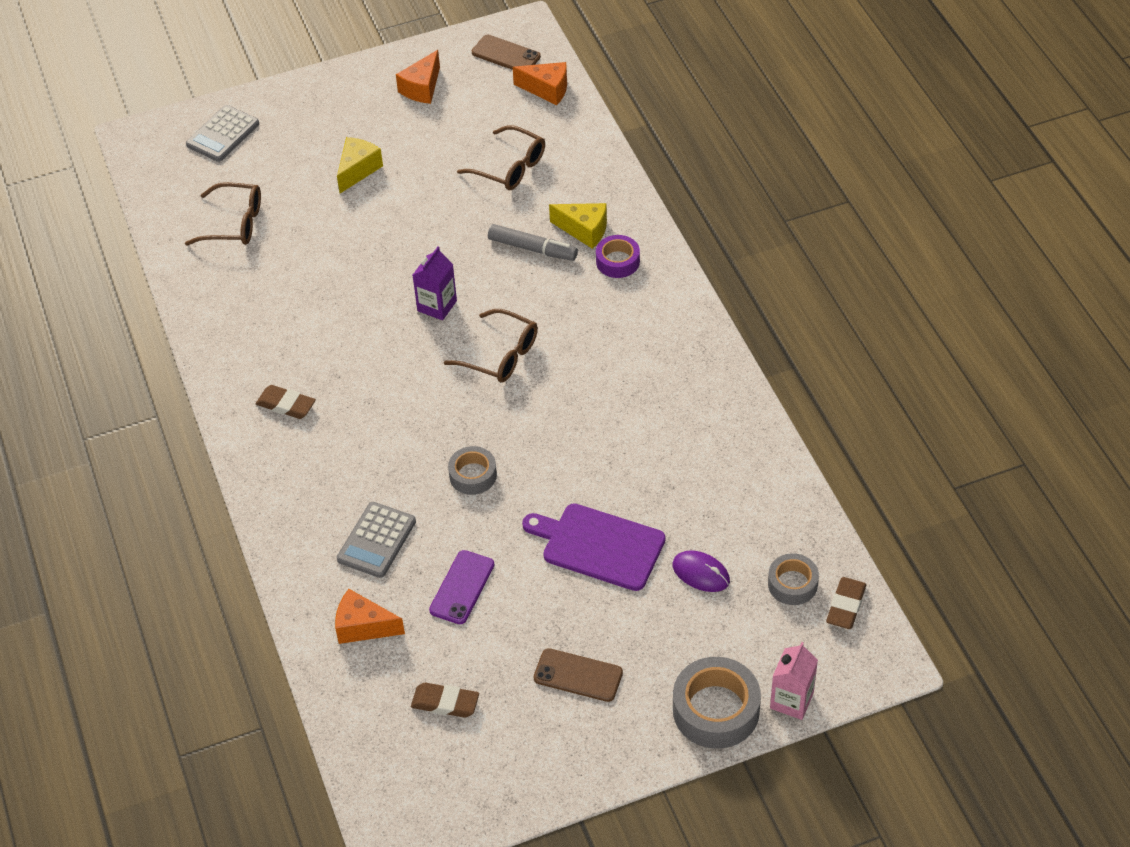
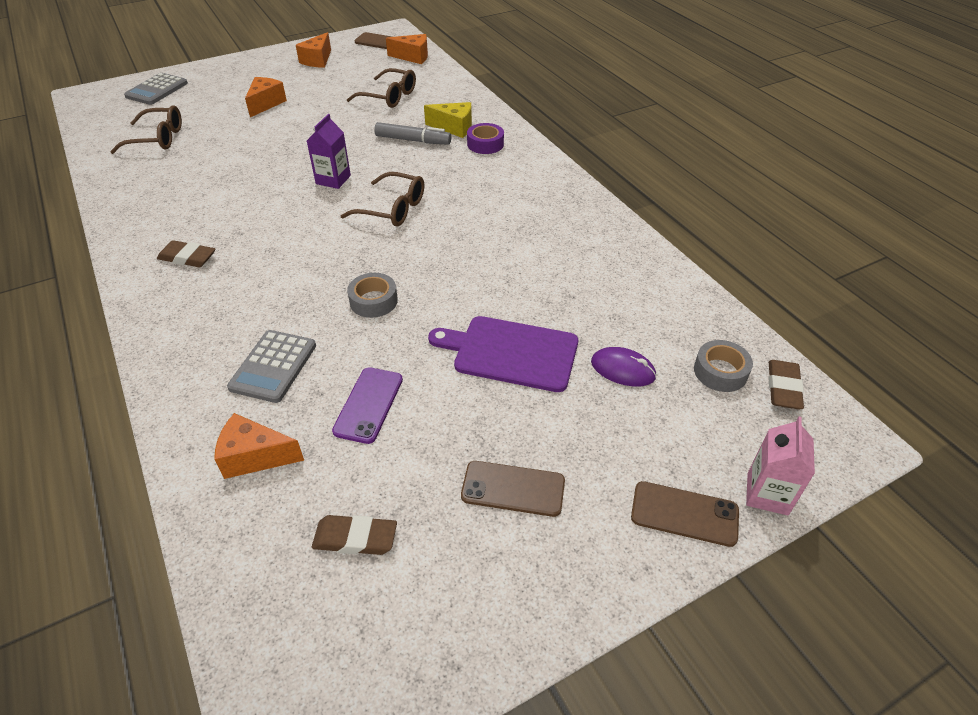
camera: 10 degrees left, 5 degrees down
(358, 170) = (266, 104): yellow cheese -> orange cheese
(716, 710) = (684, 514): grey tape -> brown phone

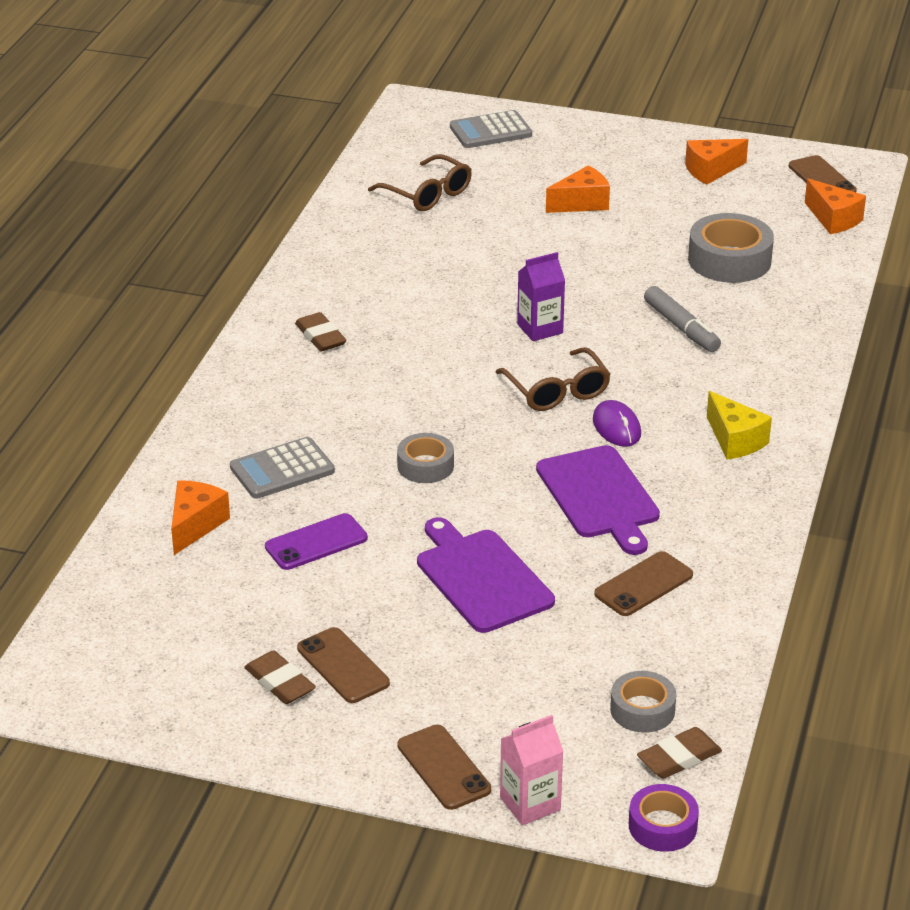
camera: 45 degrees right, 10 degrees down
(255, 457) = (195, 525): orange cheese -> orange cheese turned 60 degrees clockwise
(355, 538) = (198, 619): brown eraser -> brown eraser (280, 682)
(389, 97) = (729, 260): brown glasses -> grey tape
(454, 128) = (749, 336): yellow cheese -> yellow cheese (735, 440)
(485, 144) = (756, 373): purple tape -> purple tape (662, 826)
(504, 255) = (600, 496): none -> purple cutting board
(604, 292) = (643, 585): none -> brown phone
(623, 369) = (557, 651): purple mouse -> purple mouse (616, 427)

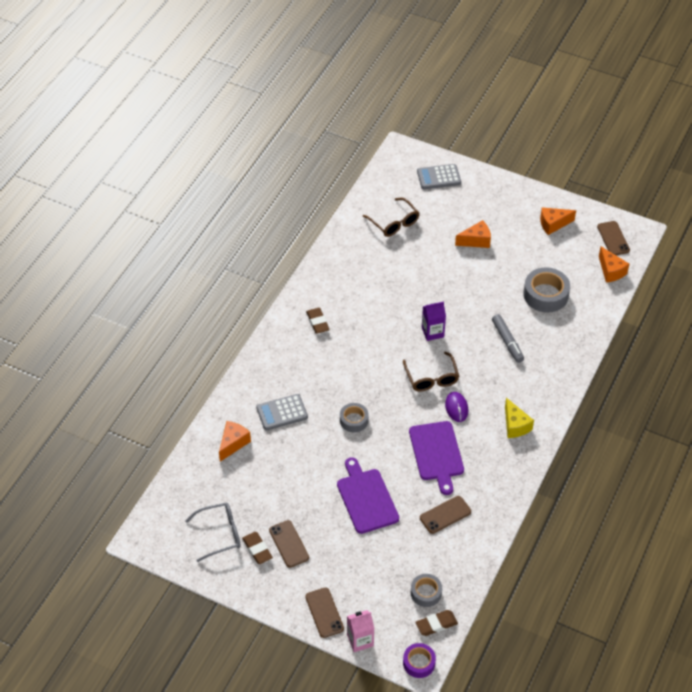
camera: 10 degrees right, 15 degrees up
(197, 667) = (220, 534): none -> grey glasses
(316, 542) = (290, 463): purple phone -> none

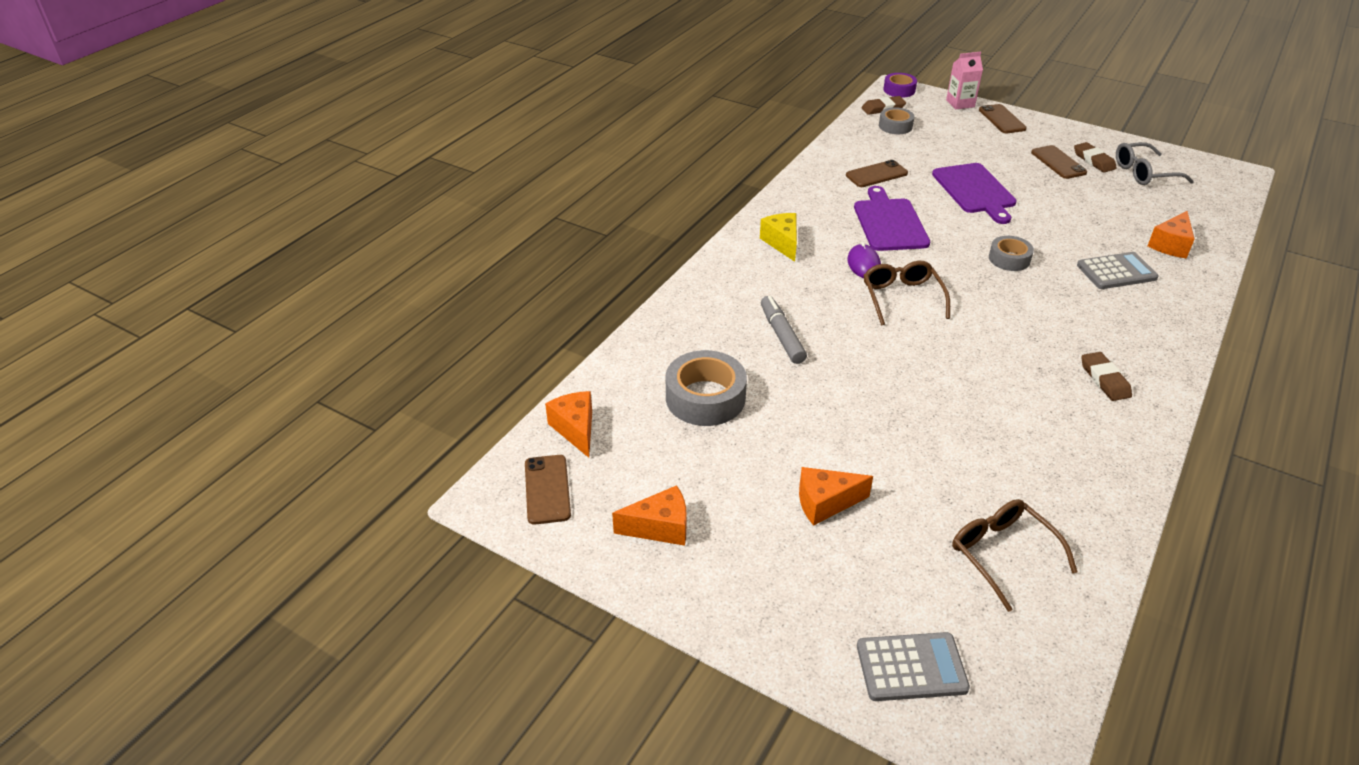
camera: 175 degrees left, 10 degrees down
(432, 332) = (904, 354): purple carton -> none

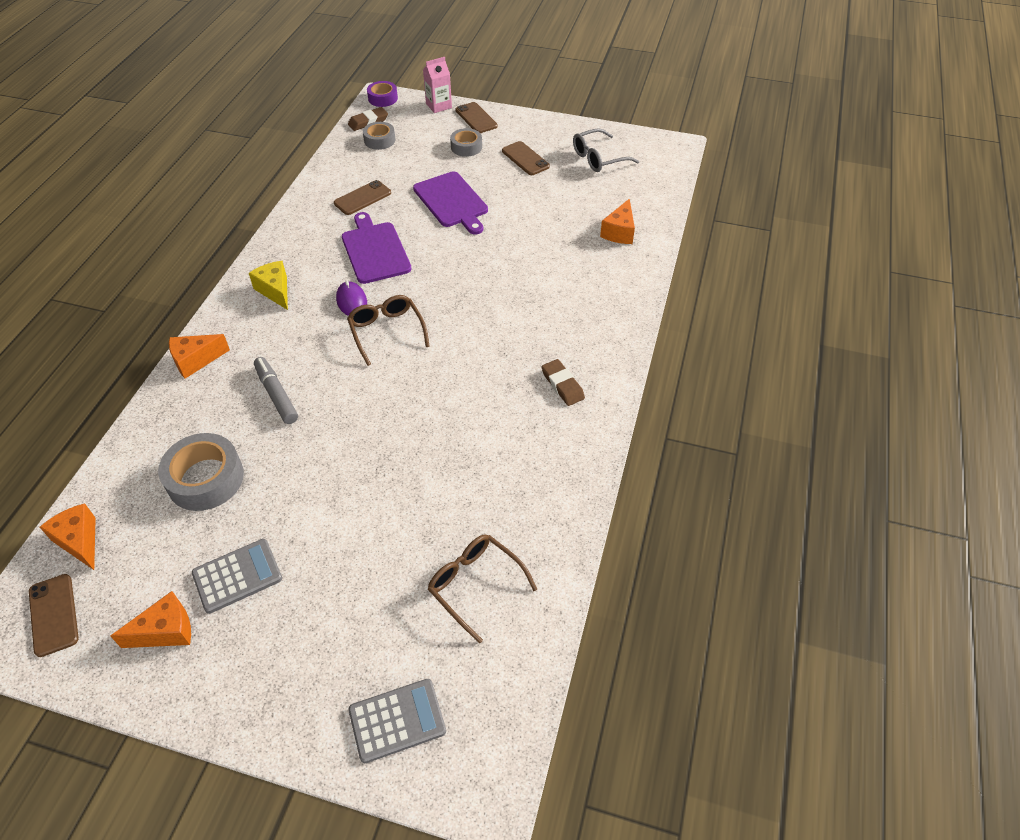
camera: 15 degrees left, 10 degrees up
(825, 503) = (319, 568): orange cheese -> orange cheese (196, 361)
(1009, 259) = (482, 271): grey tape -> grey tape (466, 147)
(1093, 160) = (556, 151): brown eraser -> none
(1116, 272) = (574, 269): grey calculator -> grey calculator (237, 576)

